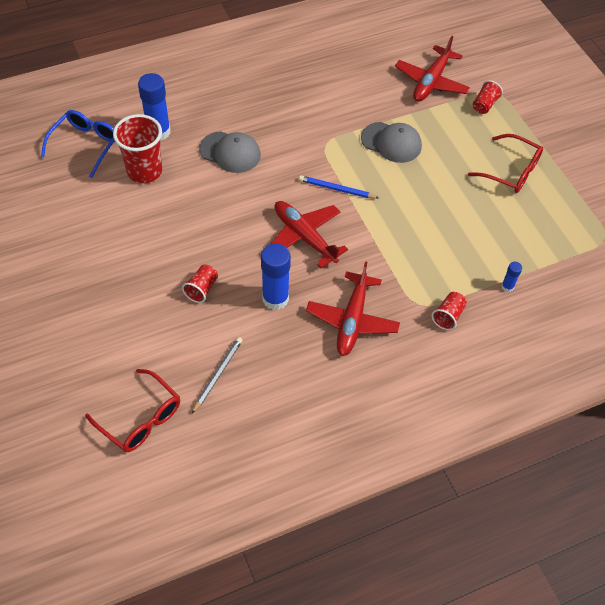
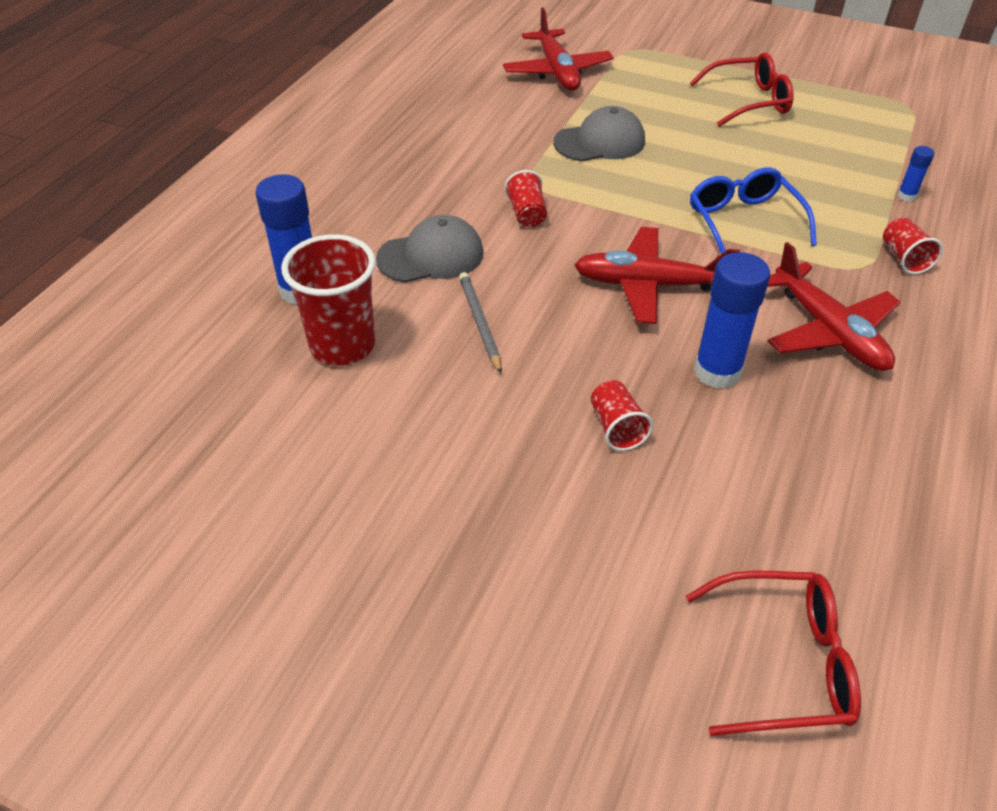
camera: 40 degrees left, 10 degrees down
(86, 145) = (207, 369): blue glasses -> blue glasses (743, 222)
(217, 374) = (787, 514): grey pencil -> grey pencil (479, 323)
(337, 189) = (610, 217): blue pencil -> none
(484, 105) = (638, 63): red cup -> red cup (527, 214)

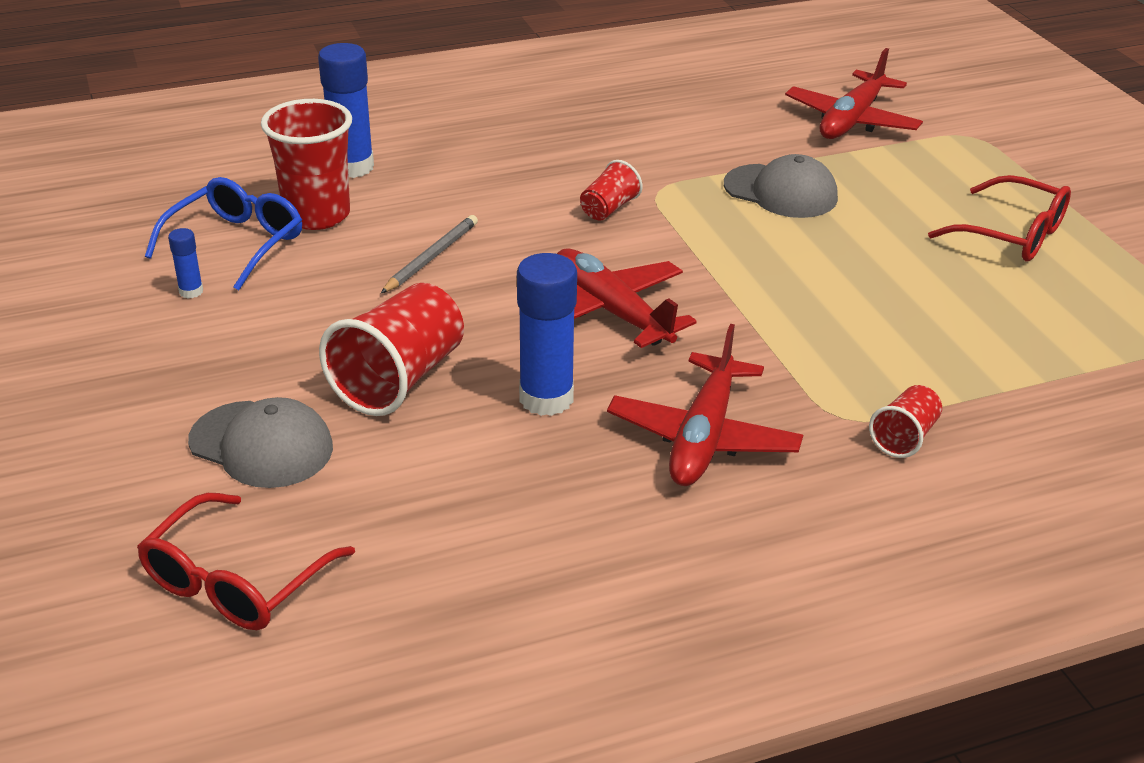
camera: 45 degrees right, 10 degrees down
(431, 256) = (479, 196): grey cap -> grey cap (261, 445)
(616, 428) = (399, 379): red cup -> red cup, size x1.90
(743, 222) = (795, 319): blue glasses -> blue glasses (237, 243)
(784, 662) = (235, 582): red glasses -> red glasses turned 75 degrees clockwise
(906, 196) = (1024, 397): blue glue stick -> blue glue stick (191, 291)

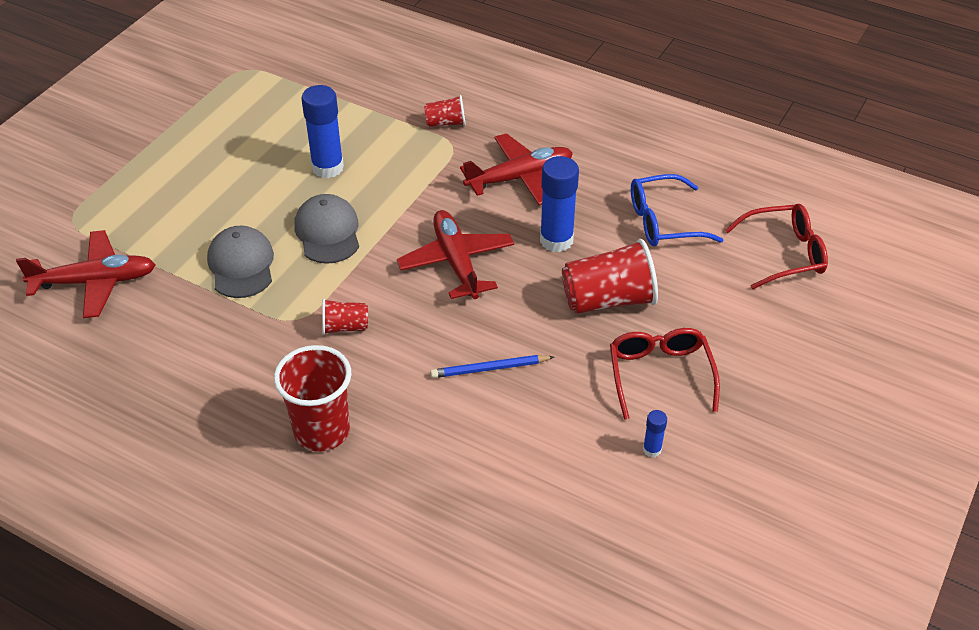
camera: 130 degrees left, 10 degrees up
(237, 243) = (584, 474): blue glasses -> blue glasses (663, 222)
(261, 445) = (712, 311): grey cap -> grey cap (328, 232)
(317, 215) = (508, 462): red cup -> red cup (322, 431)
(352, 167) = (429, 496): blue glue stick -> blue glue stick (327, 167)
(431, 257) = (490, 369): grey pencil -> blue pencil
(610, 311) = (456, 262): red plane -> red plane turned 150 degrees clockwise
(1012, 235) = (204, 157): red glasses -> red glasses (660, 374)

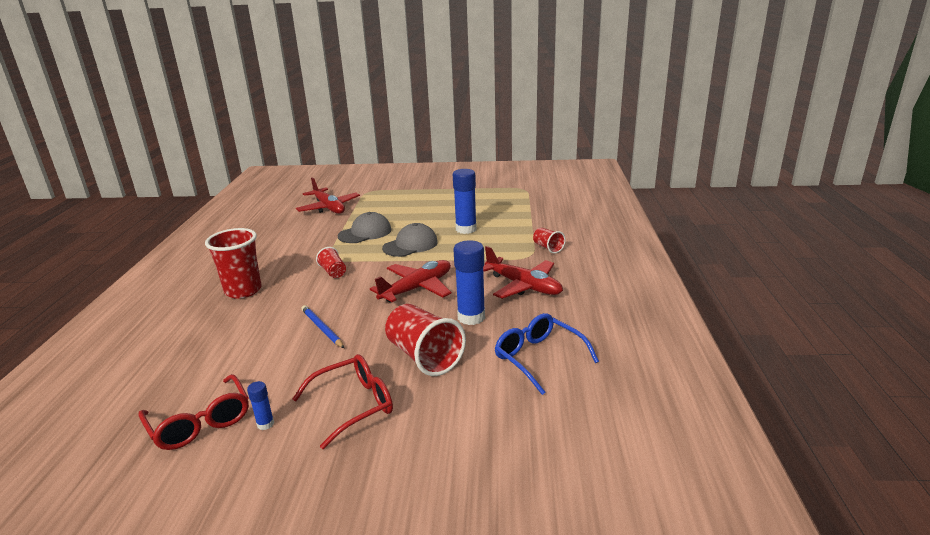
camera: 65 degrees right, 20 degrees down
(785, 254) = (564, 439): red glasses -> red glasses (200, 423)

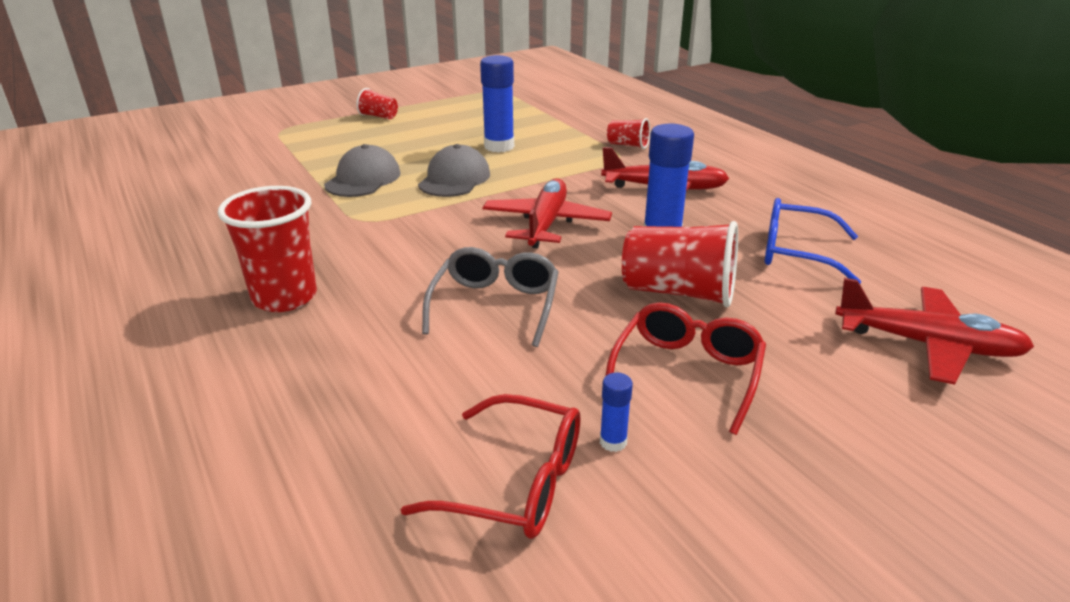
camera: 35 degrees left, 5 degrees up
(322, 328) = (495, 305): blue pencil -> grey glasses
(329, 208) = (250, 161): red plane -> red plane (928, 345)
(333, 272) = (396, 236): red cup -> red cup (379, 116)

